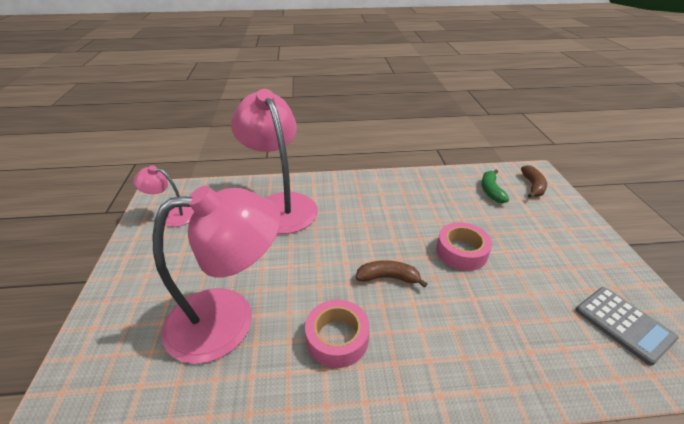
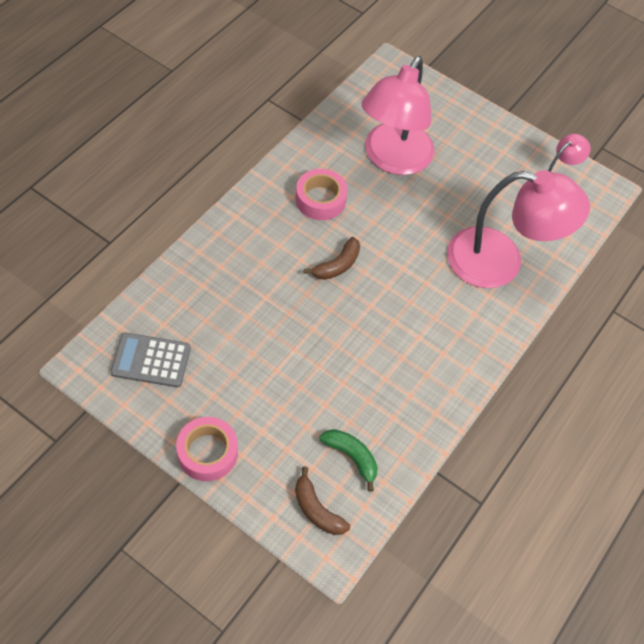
camera: 125 degrees right, 20 degrees up
(461, 252) = (309, 337): pink tape -> pink tape (207, 452)

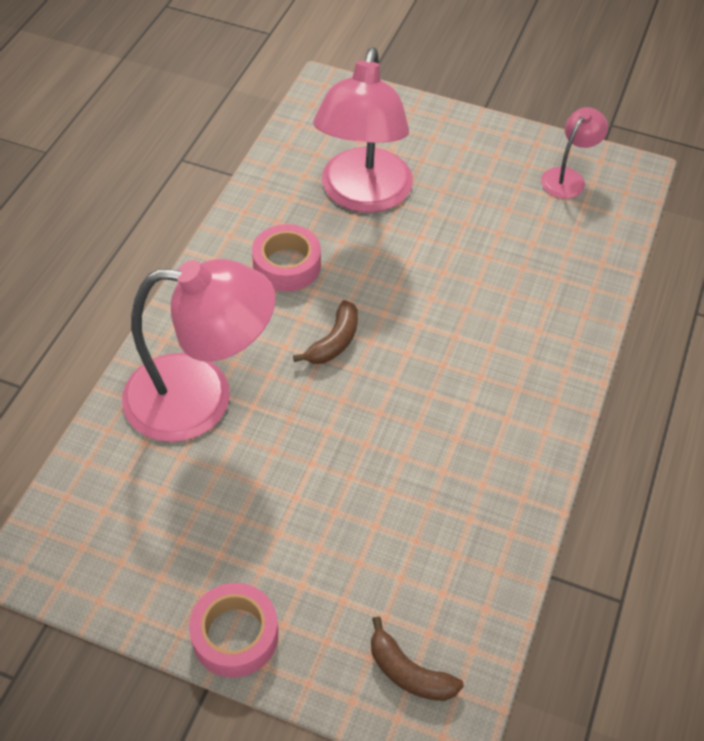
camera: 10 degrees left, 5 degrees down
(151, 360) = (121, 529): grey calculator -> none
(351, 457) = (433, 587): green banana -> none
(500, 262) = (538, 287): pink lamp -> pink lamp (201, 398)

